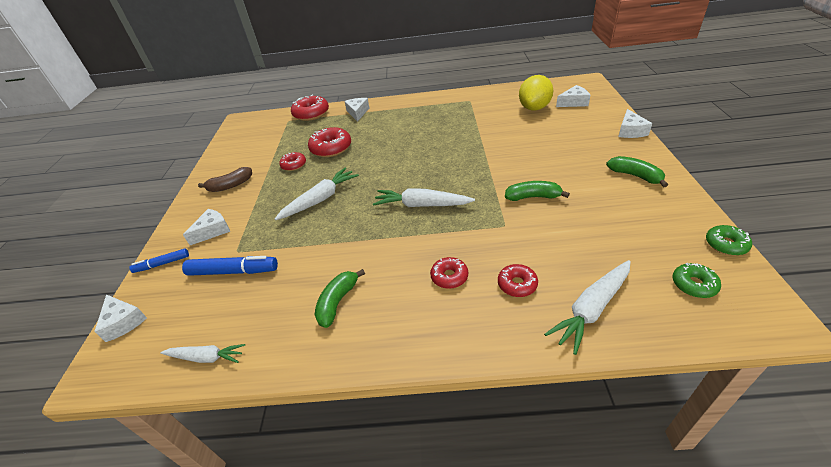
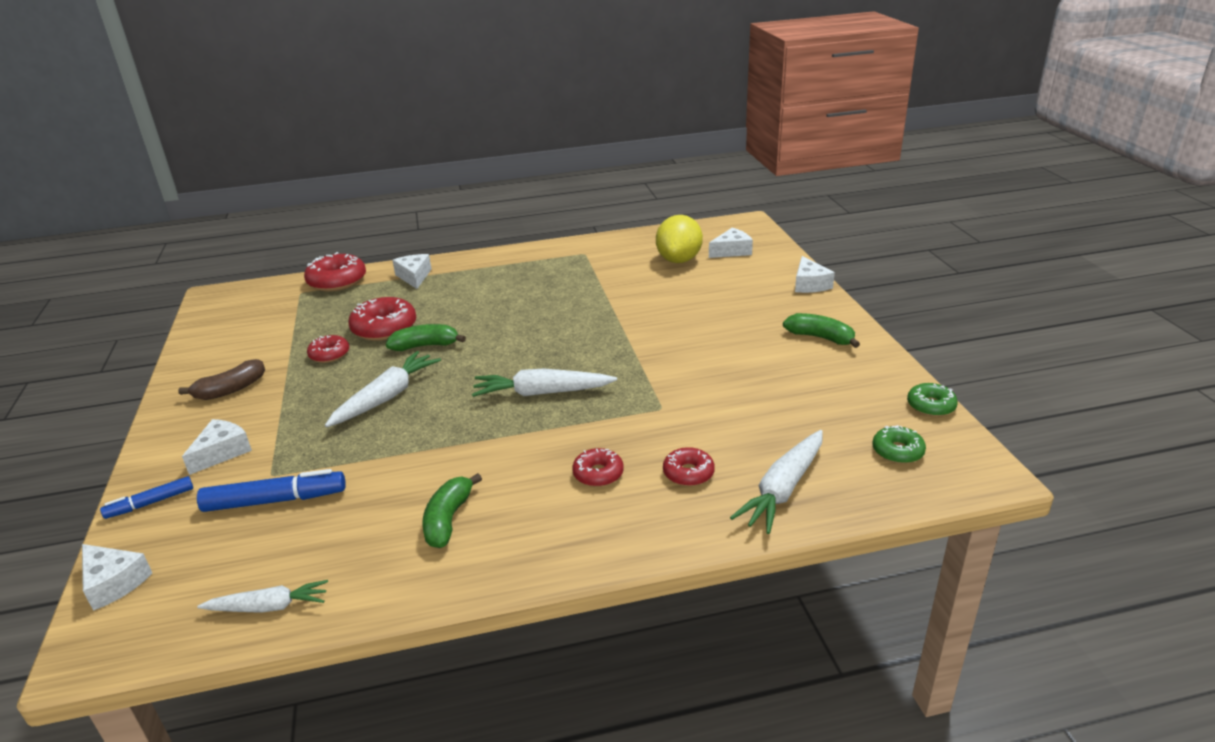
camera: 15 degrees left, 10 degrees down
(533, 197) = (693, 371): green banana -> green banana (425, 346)

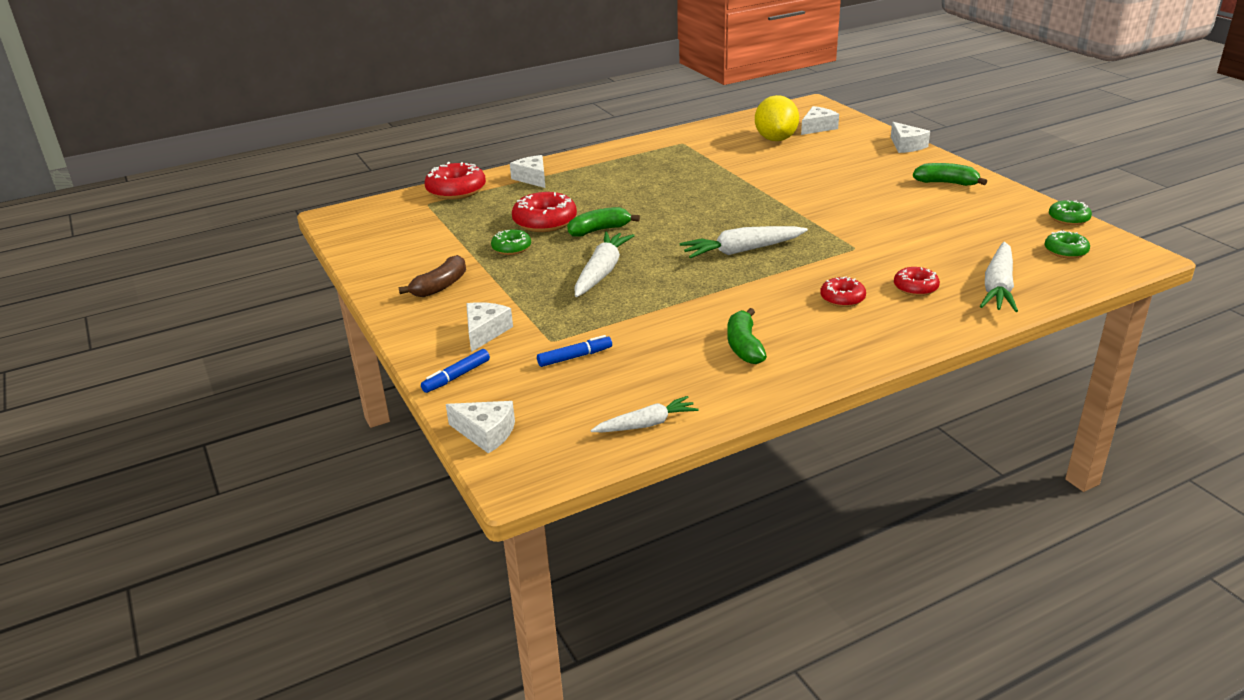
camera: 15 degrees left, 0 degrees up
(275, 500) = (575, 357): blue marker -> blue marker, size x0.60
(329, 354) = (511, 248): red donut -> green donut

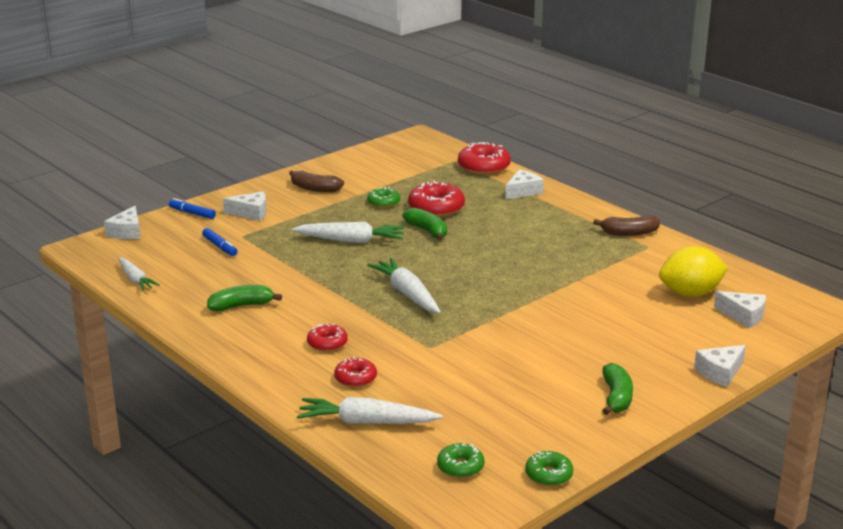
camera: 75 degrees right, 5 degrees down
(652, 146) = (629, 233): none -> brown banana

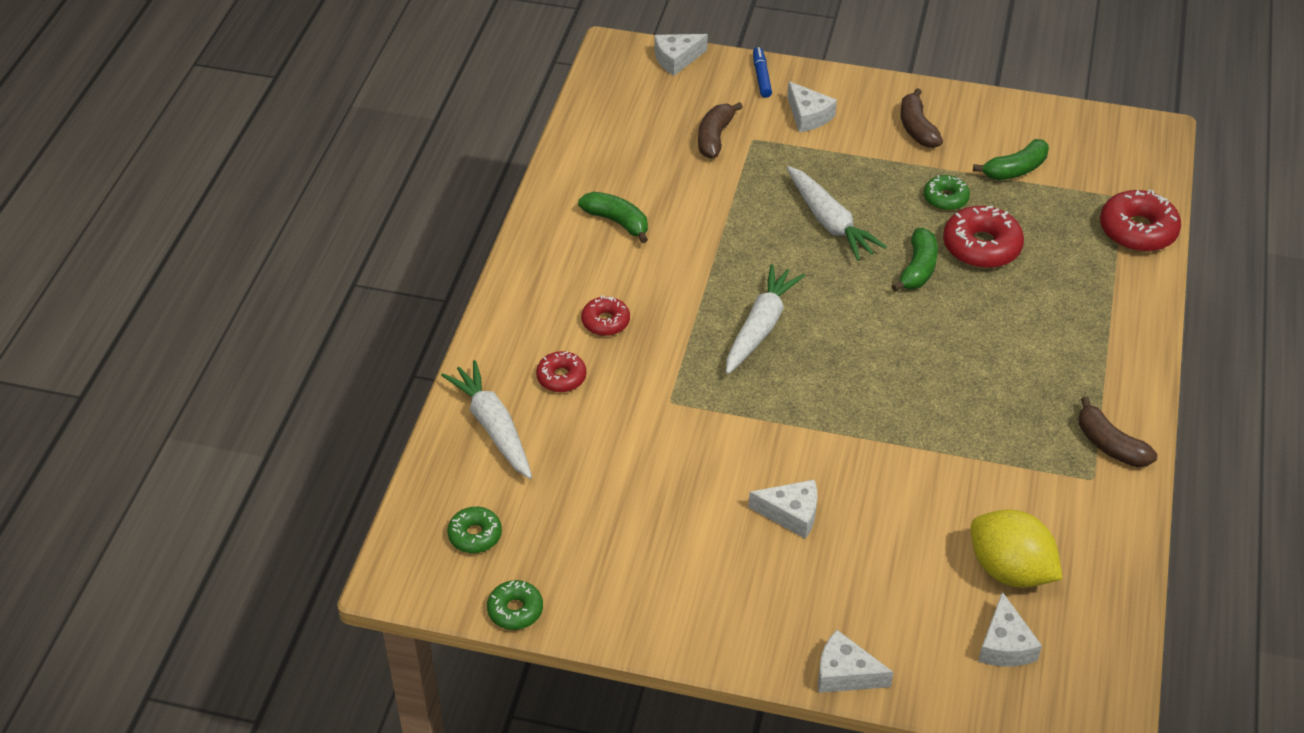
camera: 55 degrees right, 20 degrees up
(135, 279) = (594, 123): white carrot -> none
(220, 247) = (715, 137): blue marker -> brown banana
(523, 191) = (1111, 297): white cheese -> white cheese (791, 514)
(616, 397) = (707, 601): green banana -> green banana (1015, 169)

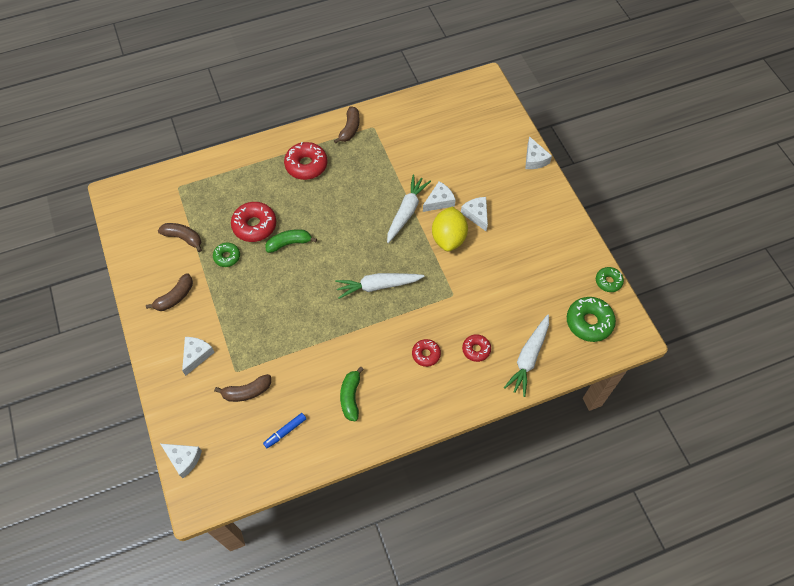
camera: 125 degrees left, 15 degrees up
(475, 535) = (589, 322): green donut -> green donut, size x1.70
(761, 77) = (173, 400): blue marker -> blue marker (285, 431)
(829, 222) = (281, 297): white carrot -> white carrot (406, 212)
(1005, 645) = (478, 120): white cheese -> white cheese (439, 201)
(1010, 570) = (442, 133): yellow lemon -> yellow lemon (448, 238)
(1015, 169) = (183, 238): green banana -> brown banana
(1137, 230) = (200, 171): red donut -> red donut (306, 165)

